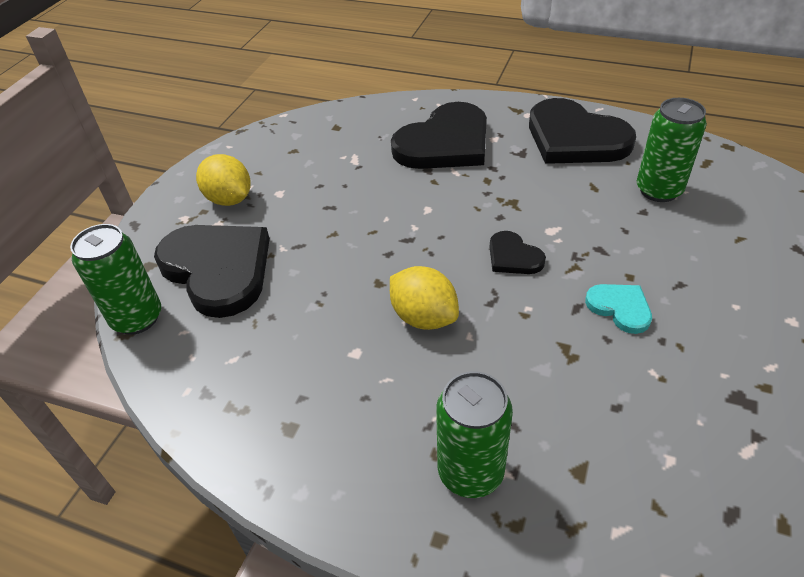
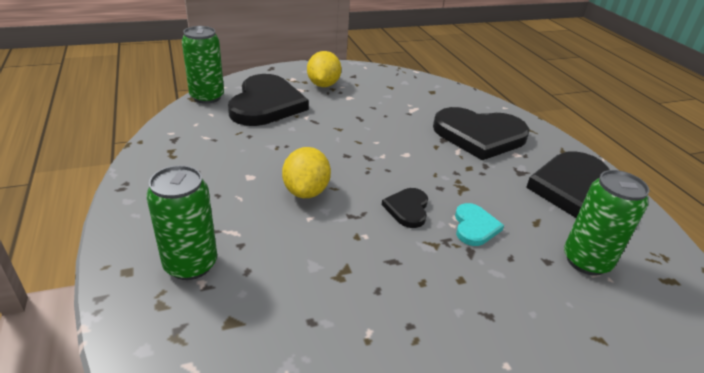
camera: 45 degrees right, 10 degrees down
(620, 308) = (418, 286): turquoise heart -> turquoise heart (474, 227)

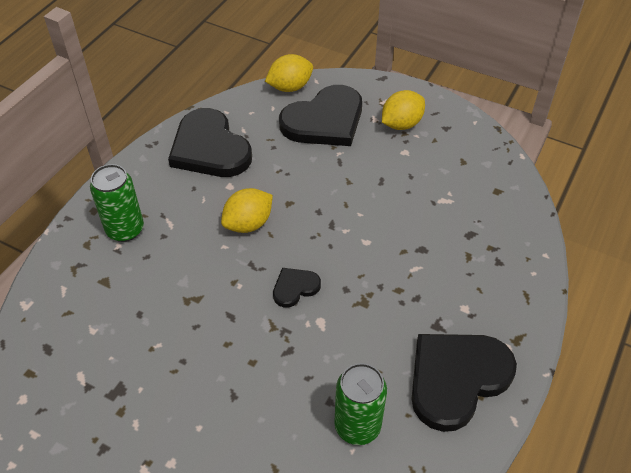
camera: 50 degrees right, 15 degrees up
(207, 97) = (290, 87): green can -> yellow lemon
(474, 227) = (320, 337): turquoise heart -> none
(479, 136) = (461, 267): black heart -> black heart (210, 148)

